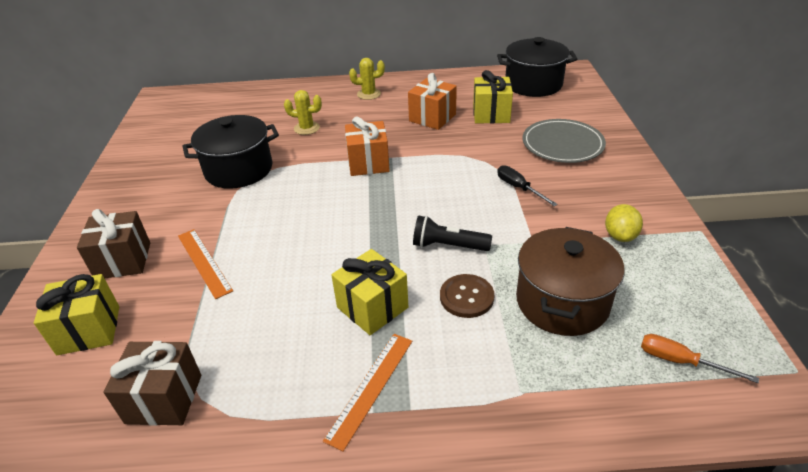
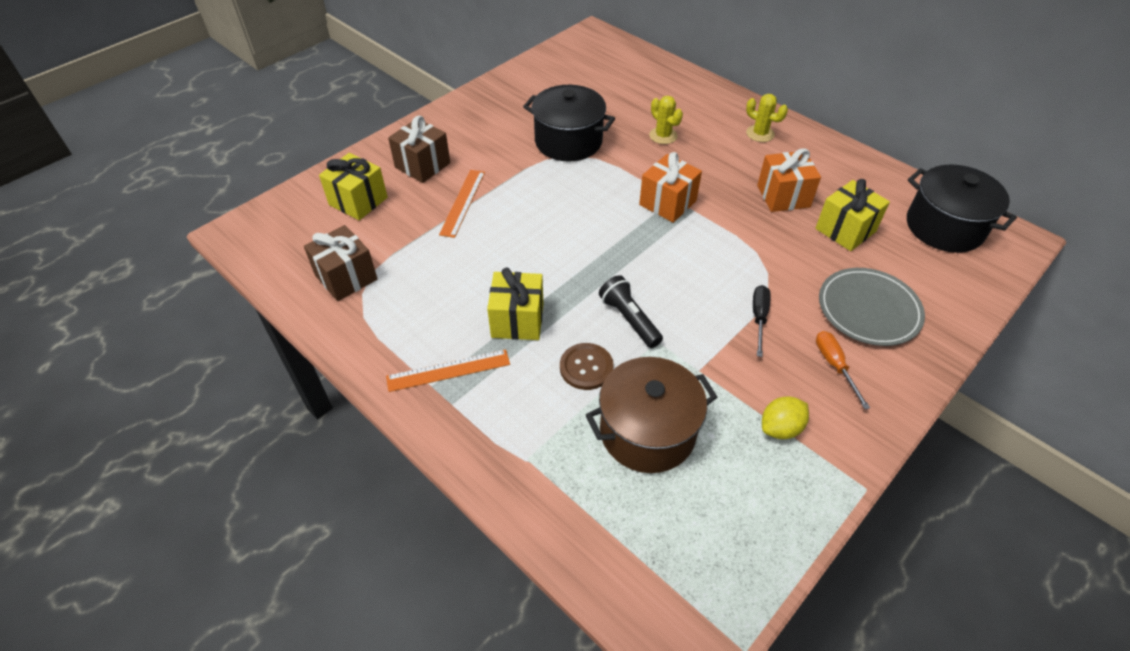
camera: 45 degrees right, 10 degrees up
(680, 361) = (665, 551): orange screwdriver -> orange screwdriver (834, 365)

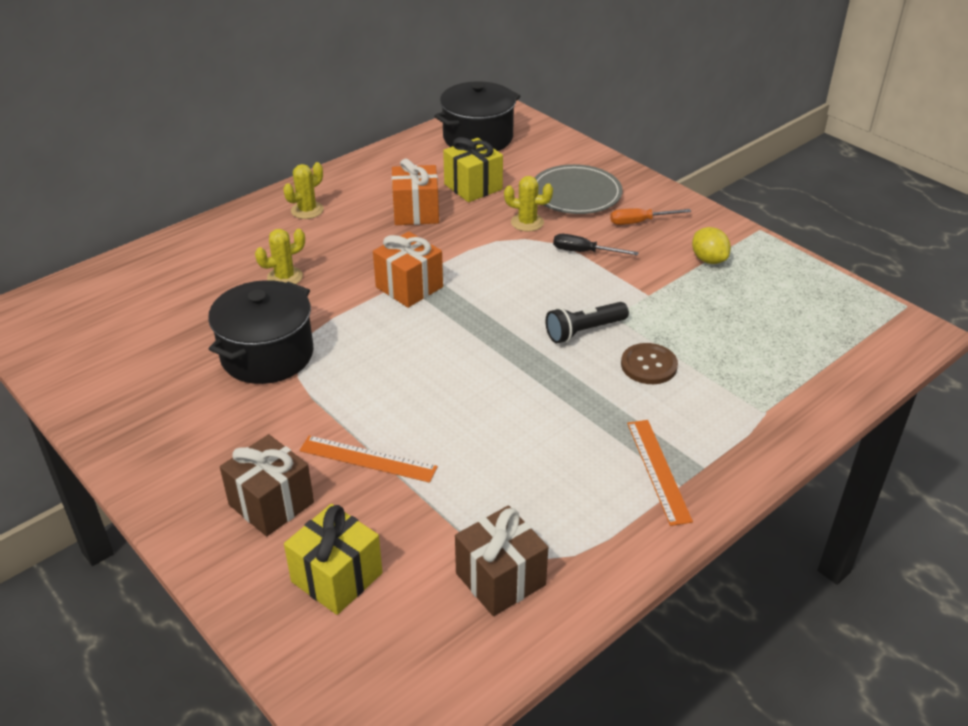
camera: 85 degrees left, 10 degrees down
(517, 320) = (583, 413): yellow gift -> none
(647, 432) = (722, 333): brown pot -> none
(796, 273) = (527, 222): none -> yellow cactus

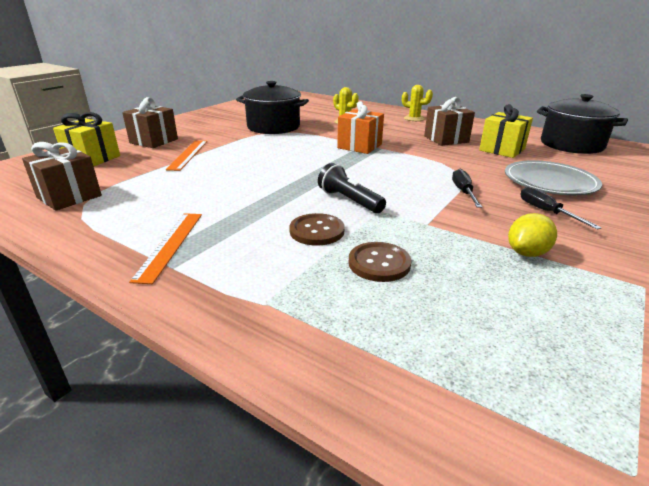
camera: 75 degrees right, 10 degrees down
(416, 212) = (446, 139): orange gift -> brown gift
(527, 222) = (479, 169): yellow cactus -> none
(639, 222) = (546, 212): orange screwdriver -> black screwdriver
(658, 470) = (170, 244): orange ruler -> orange ruler turned 60 degrees counterclockwise
(713, 339) = (379, 263): none -> brown button

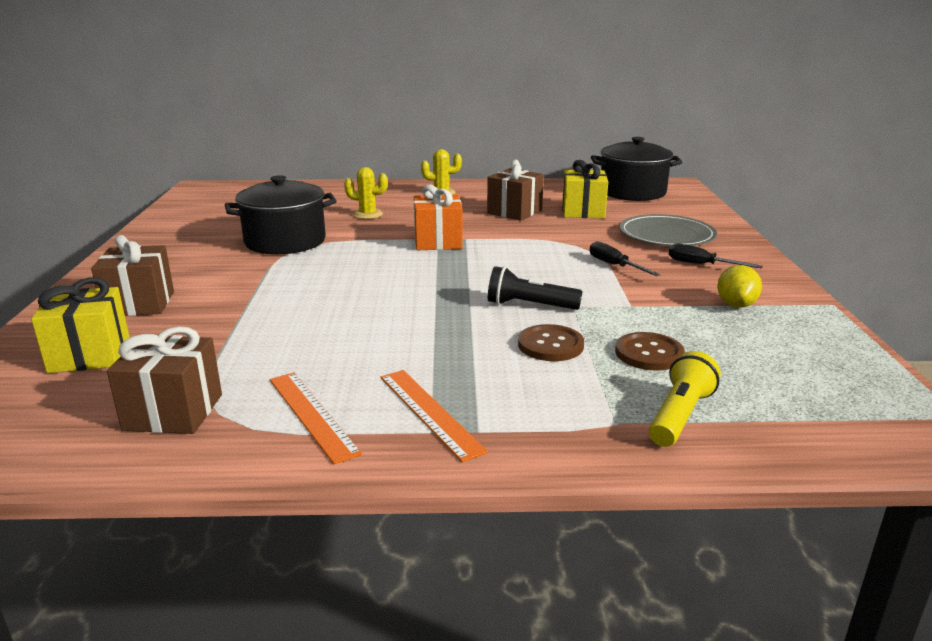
camera: 35 degrees left, 5 degrees down
(188, 154) = (236, 308): orange ruler -> orange ruler (311, 414)
(320, 320) = (680, 415): none -> yellow flashlight

